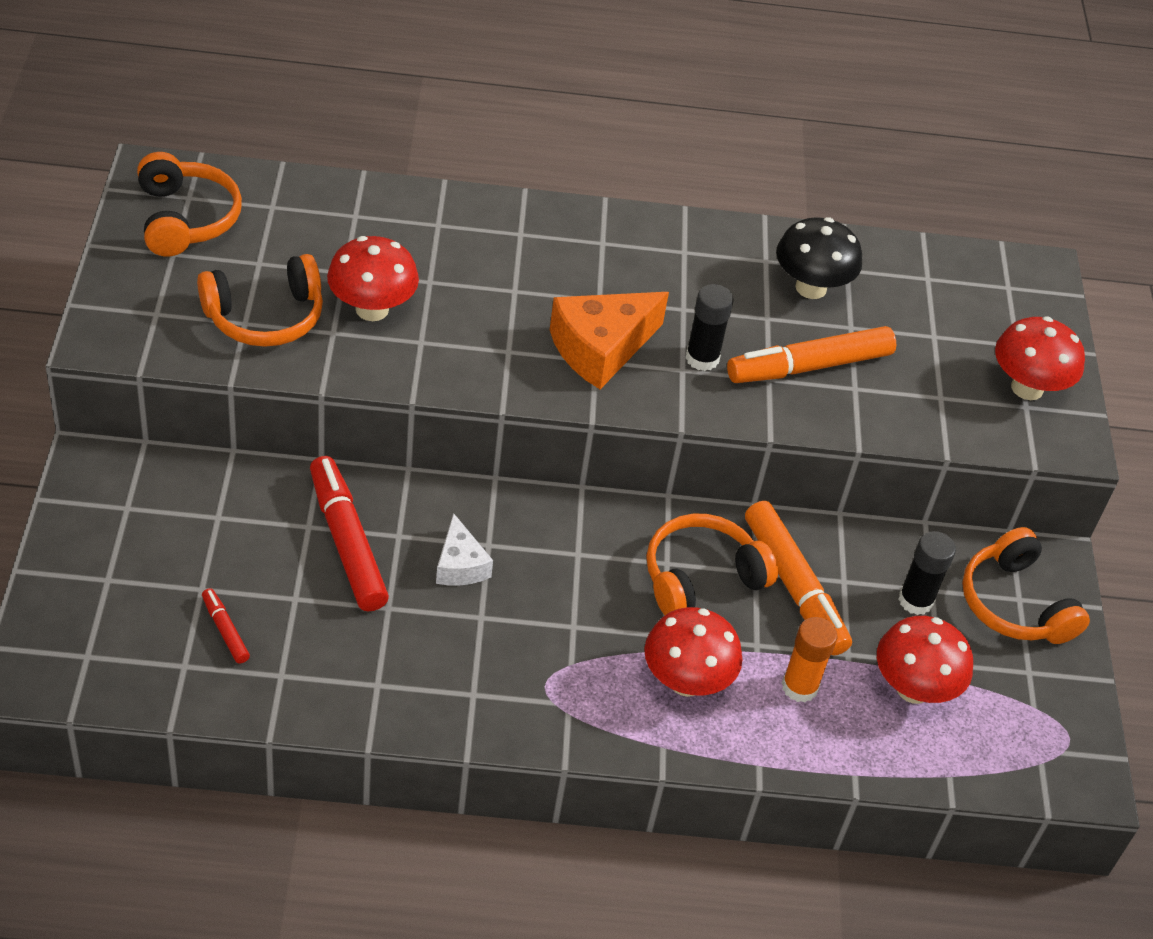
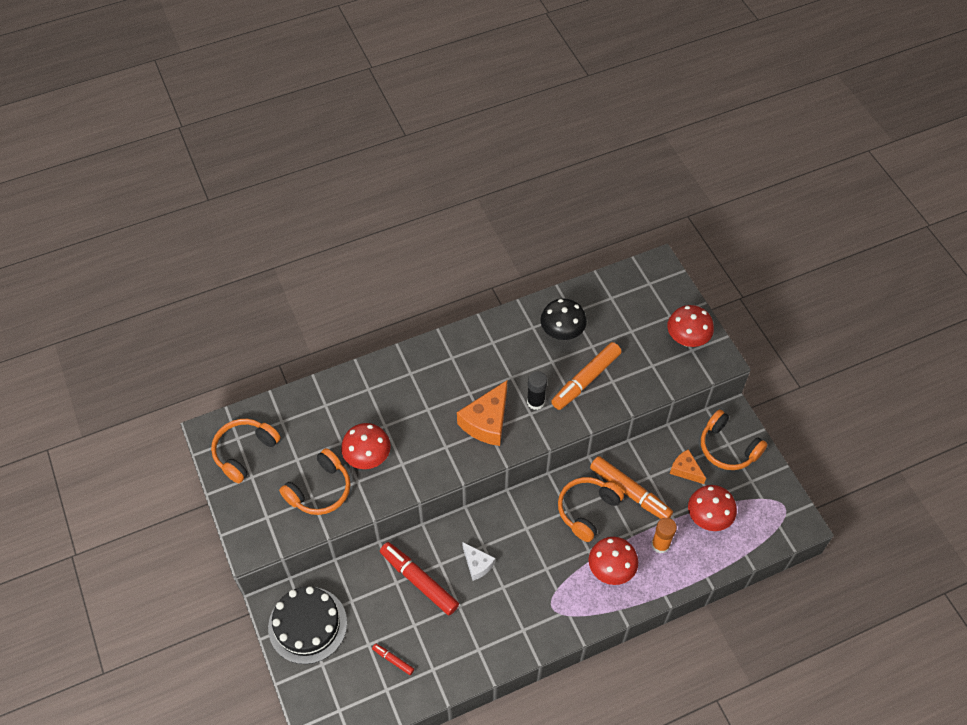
camera: 20 degrees left, 10 degrees up
(125, 516) = (307, 625): none -> black cake
(186, 219) = (244, 452): orange headphones -> orange headphones turned 105 degrees counterclockwise
(915, 600) = (685, 470): black glue stick -> orange cheese

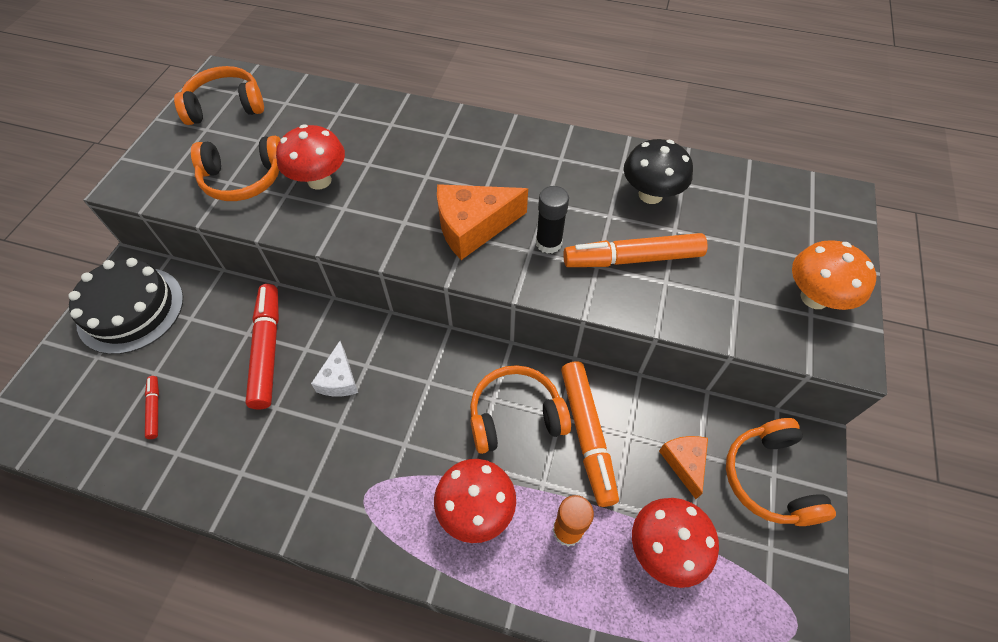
camera: 40 degrees right, 0 degrees up
(687, 339) = (814, 297): red mushroom -> orange mushroom

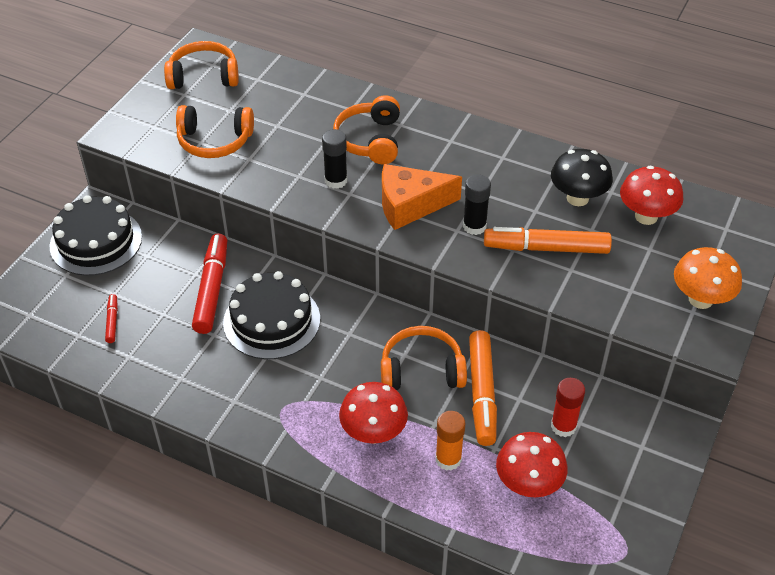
camera: 10 degrees right, 10 degrees down
(319, 180) = (280, 150): red mushroom -> red mushroom (646, 216)
(339, 379) = (271, 321): white cheese -> black cake
(386, 208) = (336, 180): none -> black glue stick
(684, 462) = (563, 426): orange cheese -> red glue stick
(769, 479) = (636, 449): orange headphones -> orange headphones (370, 140)

